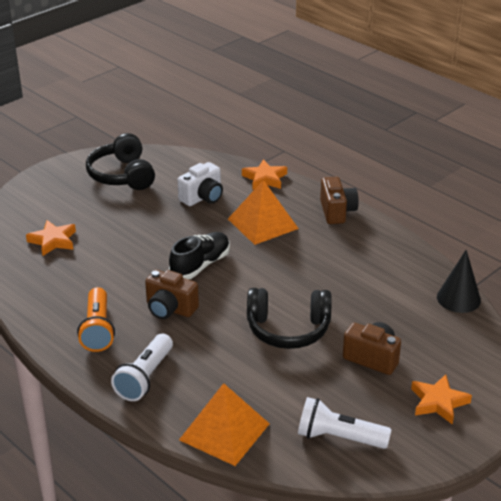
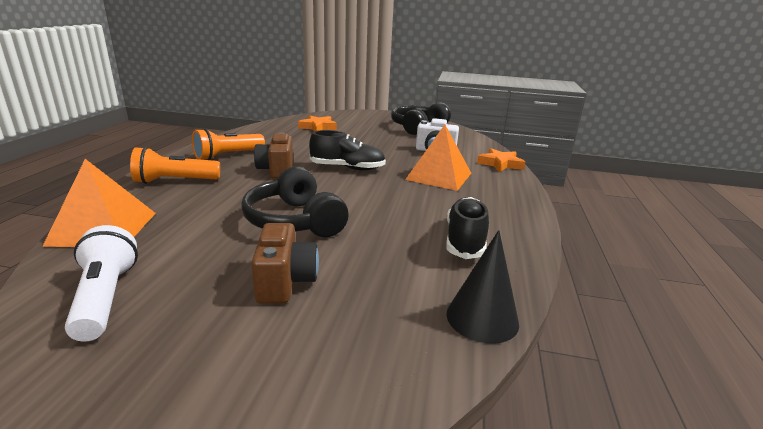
camera: 55 degrees right, 10 degrees down
(145, 377) = (175, 181): white flashlight -> orange flashlight
(337, 212) = (513, 200): brown camera -> none
(377, 264) = (465, 240): none -> black shoe
(438, 402) = (219, 367): orange star -> none

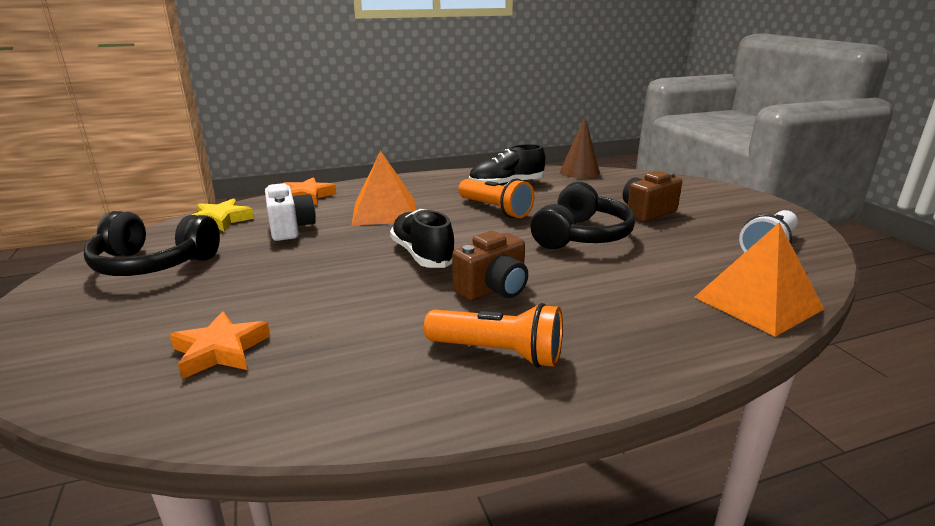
camera: 120 degrees left, 0 degrees up
(175, 181) = (633, 335): orange flashlight -> orange flashlight (495, 209)
(469, 142) = (221, 220): none -> yellow star
(482, 318) = (579, 172): black cone -> brown cone

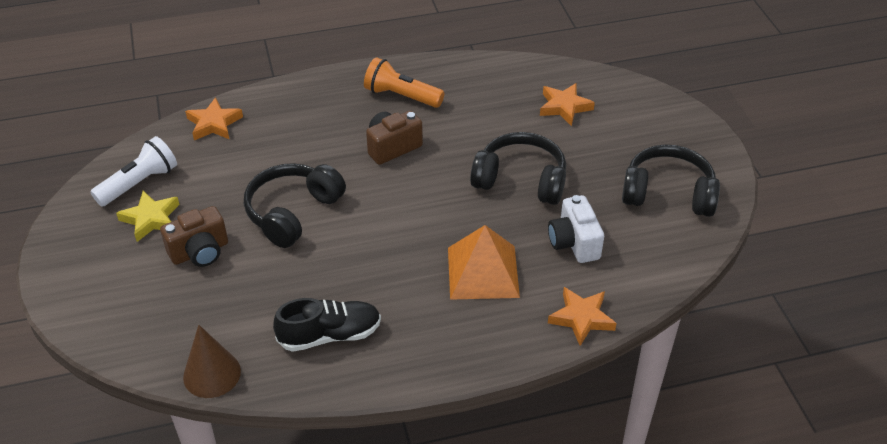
camera: 175 degrees left, 20 degrees up
(221, 220) = (654, 265): yellow star -> yellow star (151, 219)
(328, 267) = (521, 180): none -> black headphones
(422, 255) = (443, 192): black shoe -> none
(495, 209) = (361, 269): orange flashlight -> none
(757, 303) = (214, 123): orange pyramid -> orange star

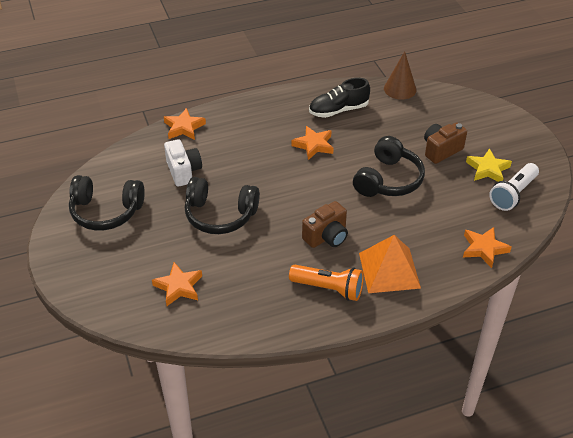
camera: 175 degrees right, 0 degrees up
(383, 273) = (313, 145): none -> orange star
(483, 272) = (247, 149): orange pyramid -> orange pyramid (389, 270)

